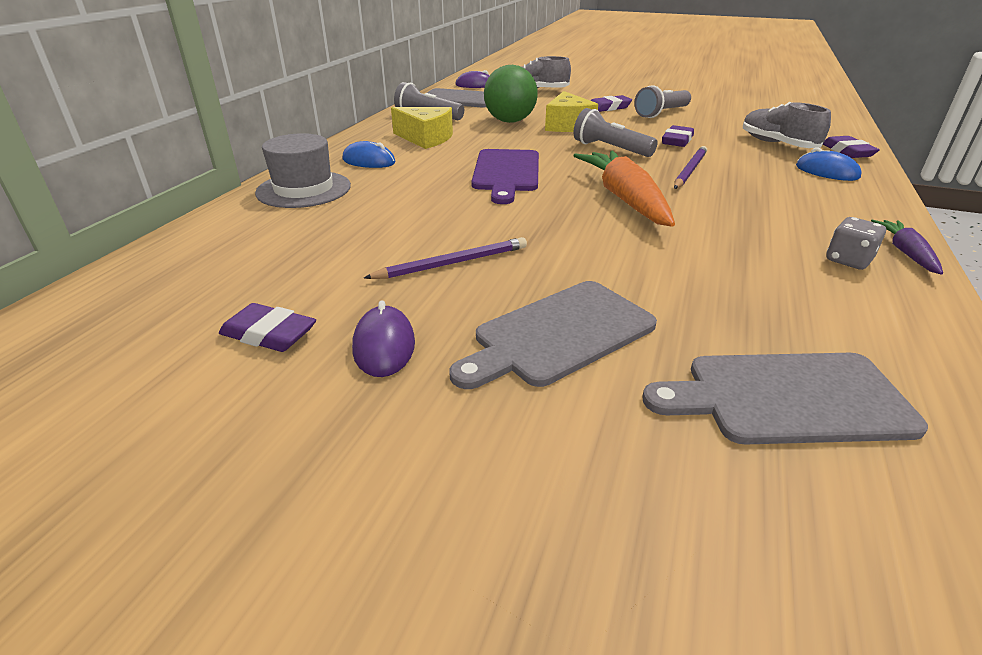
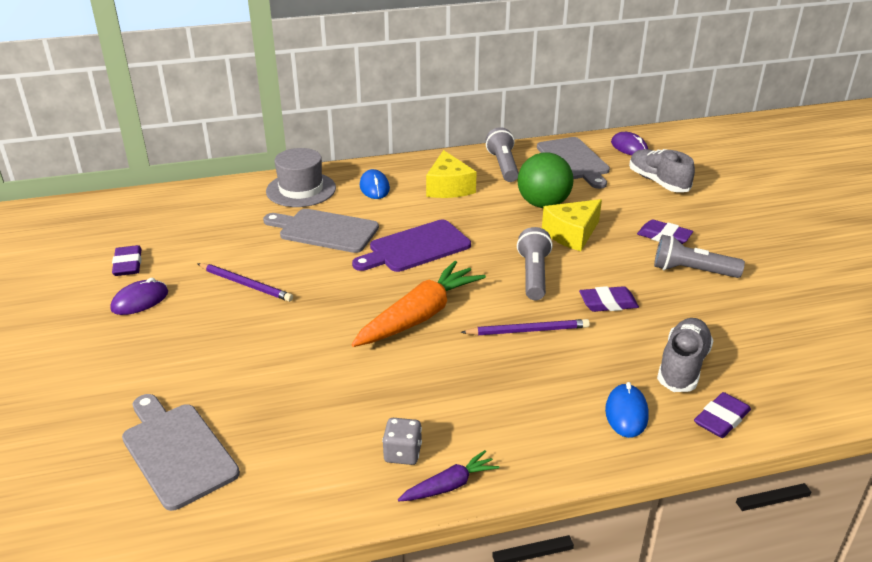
camera: 55 degrees right, 0 degrees up
(559, 334) = (189, 351): grey cutting board -> grey cutting board (324, 230)

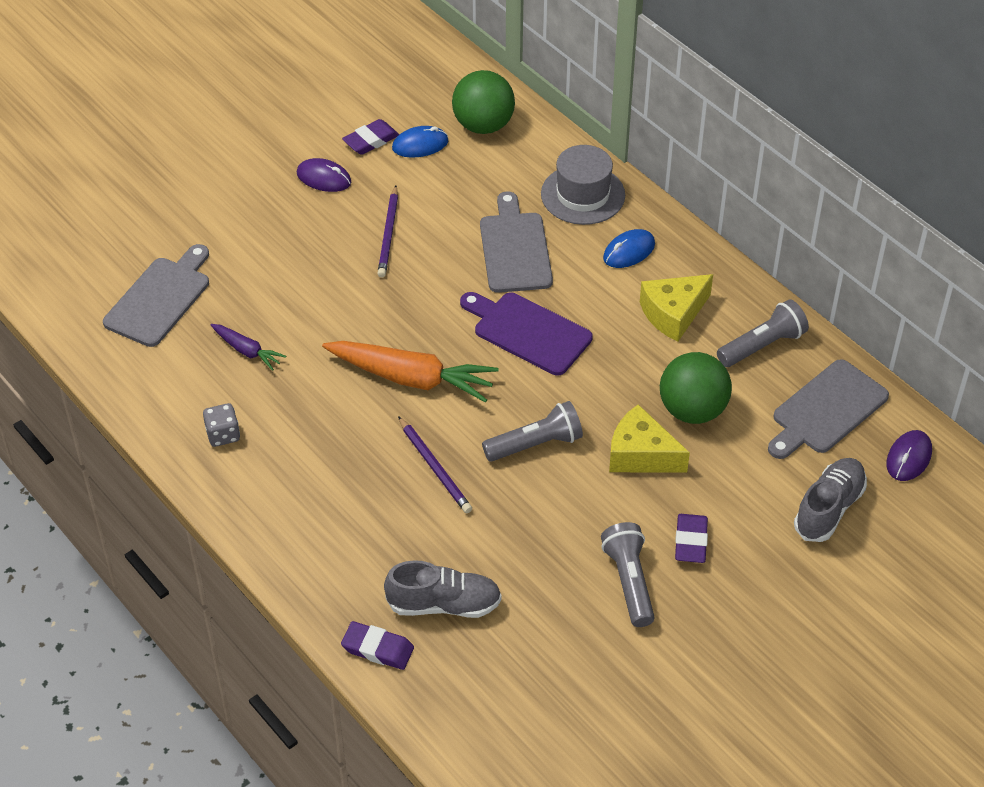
camera: 65 degrees right, 15 degrees up
(180, 209) = (483, 125): none -> green ball
(449, 485) = (202, 477): purple carrot -> purple carrot (247, 351)
(608, 303) = (520, 520): purple eraser -> none
(626, 413) = (349, 574): blue mouse -> blue mouse (420, 145)

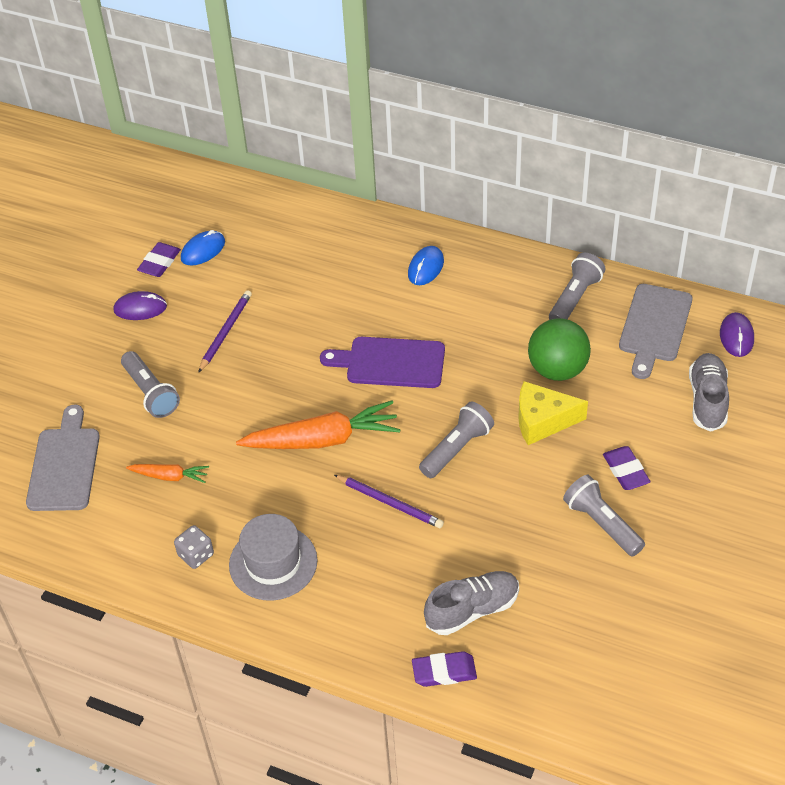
camera: 25 degrees left, 0 degrees up
(247, 351) = (170, 476): purple carrot -> orange carrot
(281, 264) = (151, 393): none -> grey flashlight
(389, 234) = (225, 332): purple pencil -> purple pencil turned 135 degrees counterclockwise
(483, 125) = (244, 215): green ball -> none
(514, 248) = (335, 302): grey cutting board -> none
(583, 195) = (360, 238): grey hat -> grey hat (273, 562)
(673, 314) = (492, 302): yellow cheese -> none

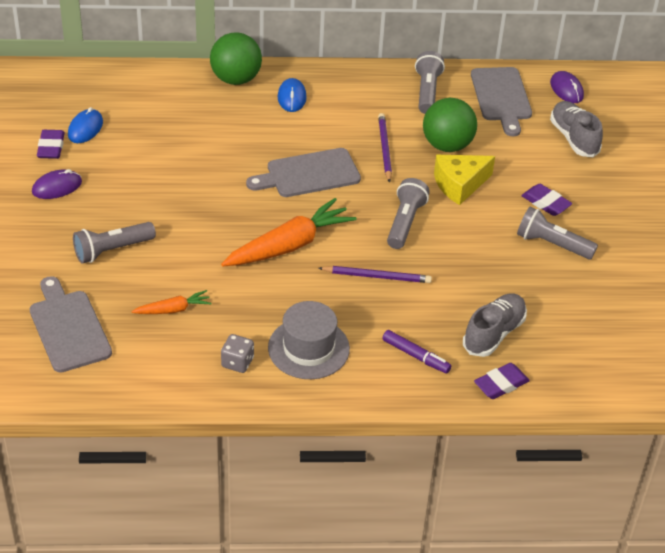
camera: 30 degrees left, 5 degrees down
(151, 393) = (112, 250): grey flashlight -> grey flashlight turned 120 degrees clockwise
(225, 332) = (149, 186): purple pencil -> purple pencil (384, 149)
(375, 608) = (415, 356): none -> purple marker
(381, 231) = (236, 79): none -> green ball
(390, 363) = (308, 174): purple cutting board -> grey cutting board

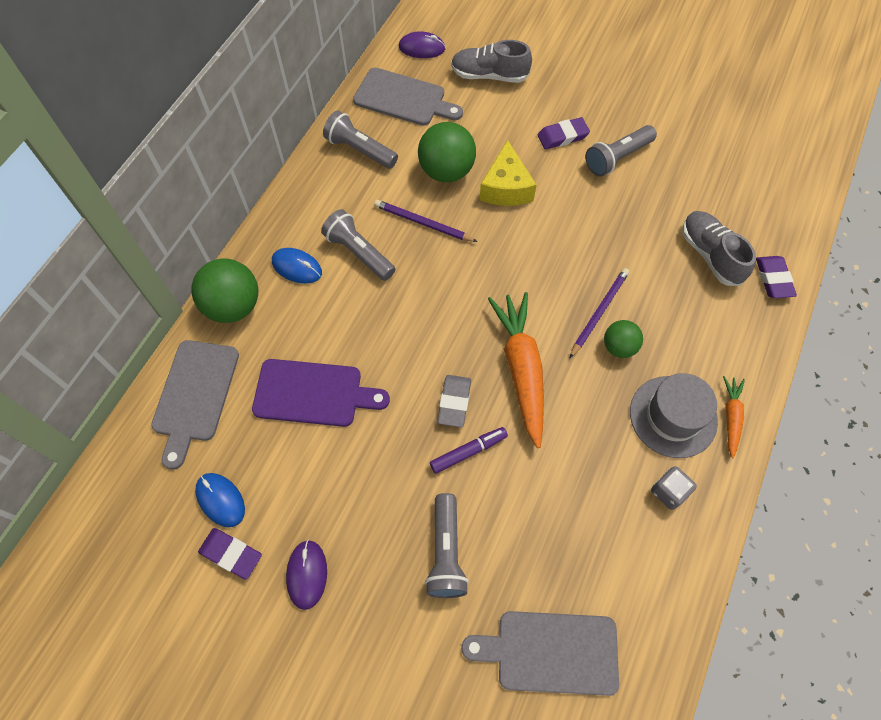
camera: 60 degrees left, 20 degrees up
(173, 309) = (567, 524): orange carrot -> orange carrot (731, 417)
(193, 143) = (313, 393): none -> purple cutting board
(235, 217) = (454, 402): none -> grey eraser
(308, 174) = (424, 305): grey cutting board -> grey cutting board (195, 395)
(352, 297) = (619, 347): none -> green ball
(405, 222) = (535, 255): grey flashlight -> grey flashlight (358, 253)
(415, 356) = (716, 329): purple marker -> purple marker (468, 452)

